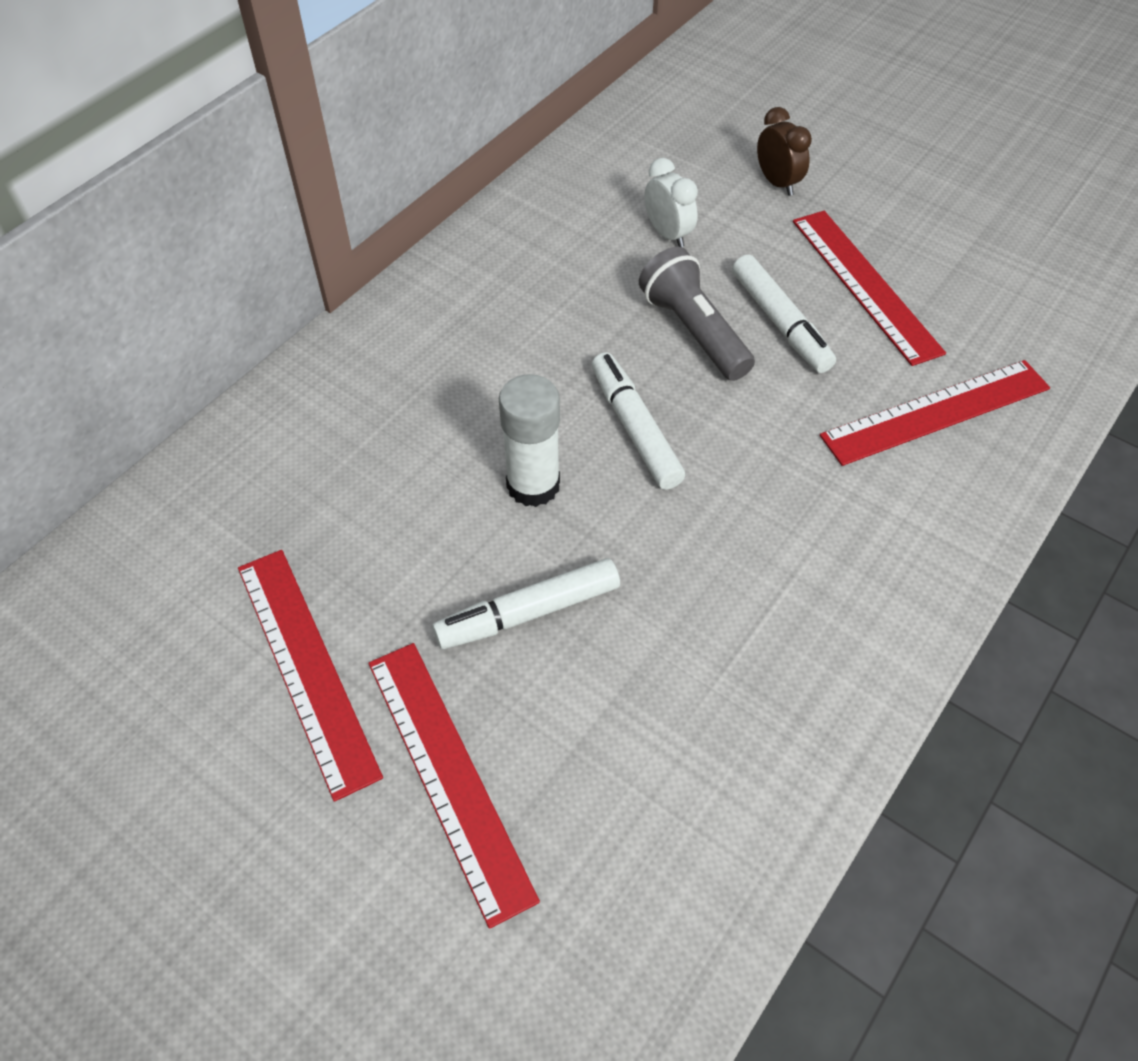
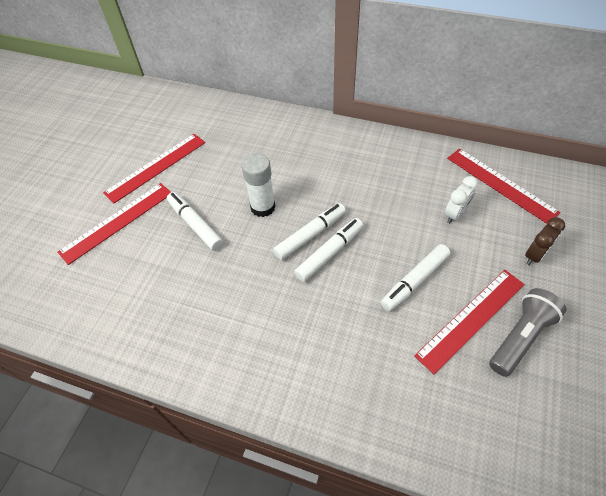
camera: 75 degrees right, 0 degrees up
(686, 412) = (329, 253): none -> white marker
(693, 331) = (387, 243): grey flashlight -> grey flashlight (520, 337)
(936, 412) = (382, 375): red ruler -> red ruler (500, 184)

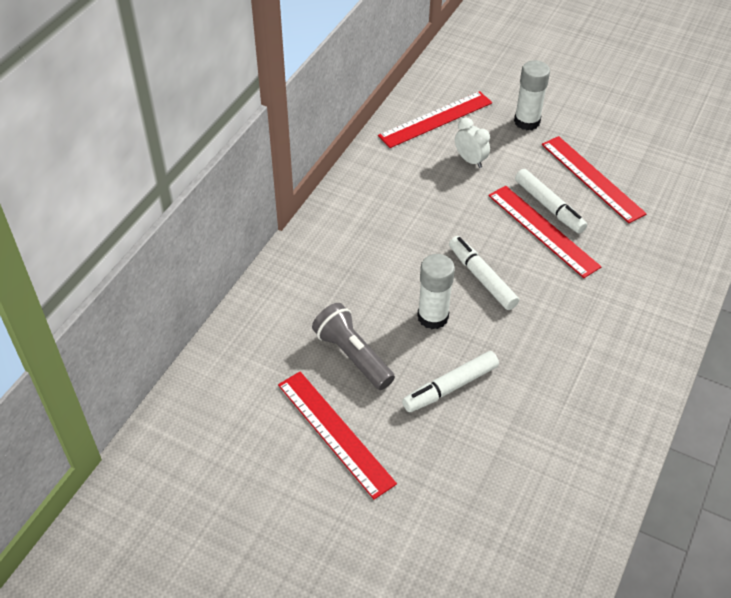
camera: 85 degrees left, 5 degrees down
(117, 222) = (432, 477): red ruler -> red ruler (543, 230)
(329, 253) = (508, 265): white marker -> none
(520, 337) = (610, 153): grey flashlight -> grey flashlight (352, 356)
(534, 255) = (527, 121): brown clock -> white glue stick

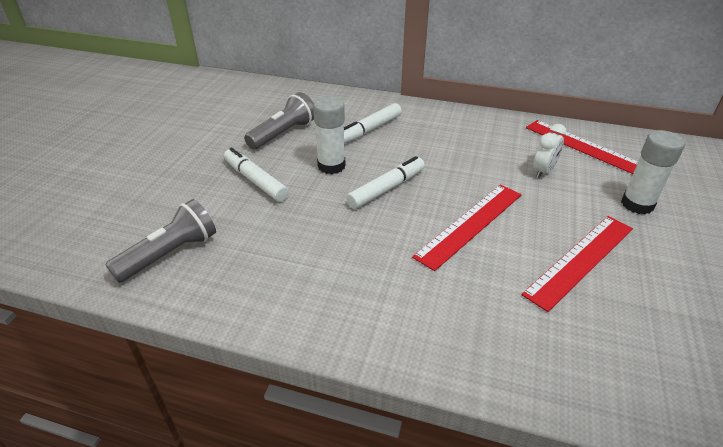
camera: 80 degrees right, 10 degrees down
(335, 433) = (211, 134): red ruler -> none
(549, 206) = (509, 227): white marker -> white marker (369, 130)
(568, 461) = (170, 254): none -> grey flashlight

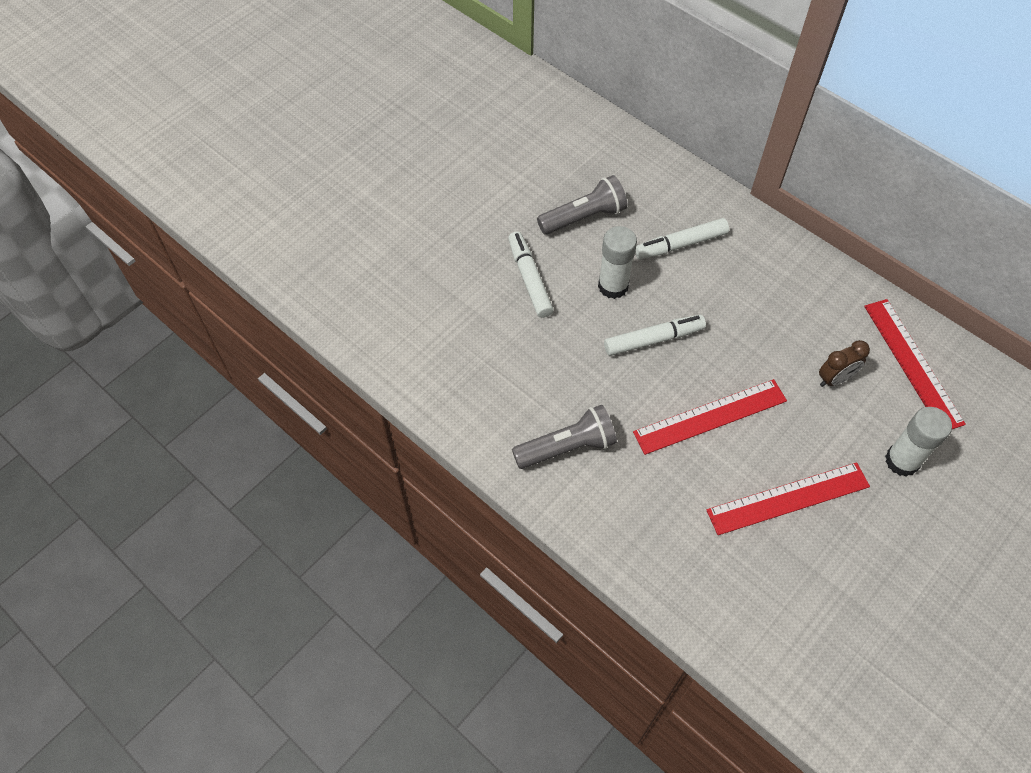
camera: 25 degrees right, 20 degrees up
(170, 254) = (426, 343): grey flashlight -> grey flashlight (567, 447)
(543, 171) = (835, 379): white clock -> brown clock

